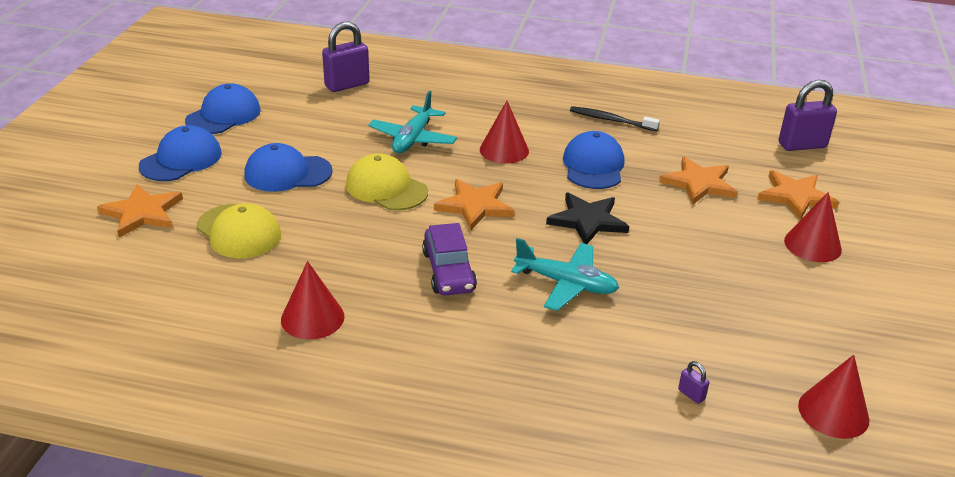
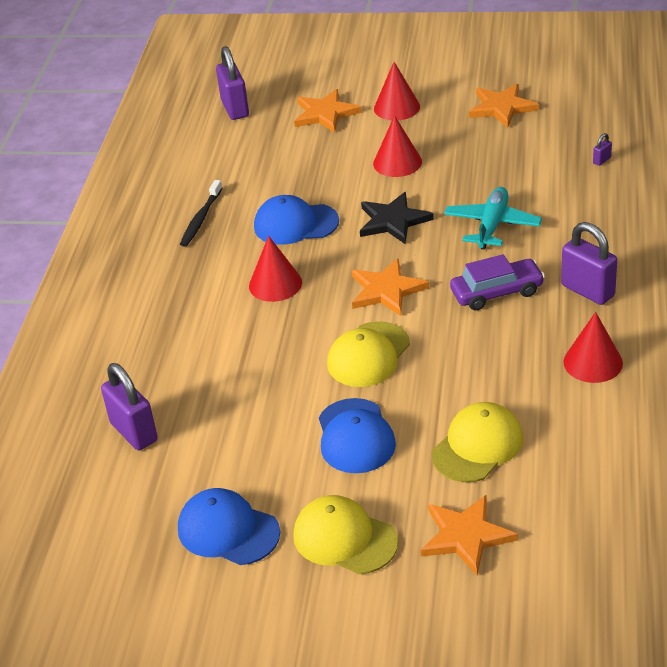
camera: 90 degrees left, 5 degrees up
(181, 159) = (344, 538): blue cap -> yellow cap
(413, 139) = (262, 352): turquoise plane -> none
(429, 335) = (587, 291): none -> purple padlock
(699, 183) = (315, 163): orange star -> orange star (502, 107)
(833, 412) = (593, 105): red cone -> red cone (397, 162)

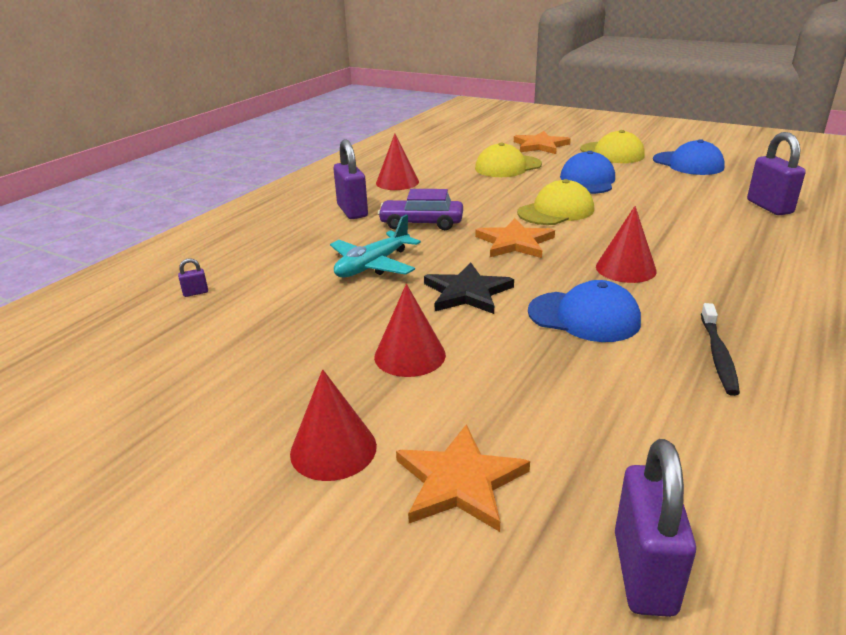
camera: 160 degrees left, 10 degrees down
(201, 219) = (718, 355): black toothbrush -> black toothbrush turned 150 degrees clockwise
(502, 107) = (196, 392): orange star -> none

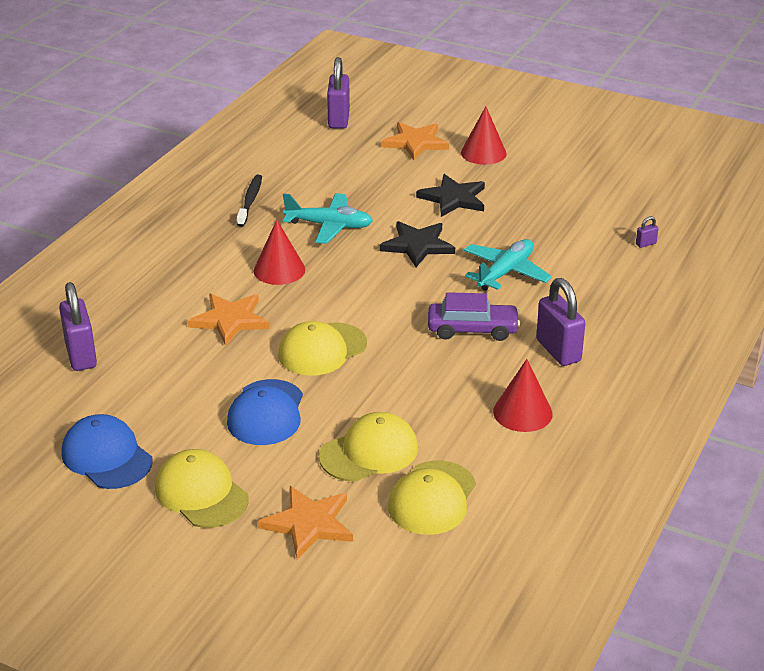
camera: 175 degrees right, 5 degrees up
(410, 355) = (453, 198): red cone -> black star
(467, 153) = (432, 498): none -> yellow cap
(514, 242) = (373, 301): orange star -> orange star (230, 320)
(584, 317) = (329, 226): blue cap -> turquoise plane

